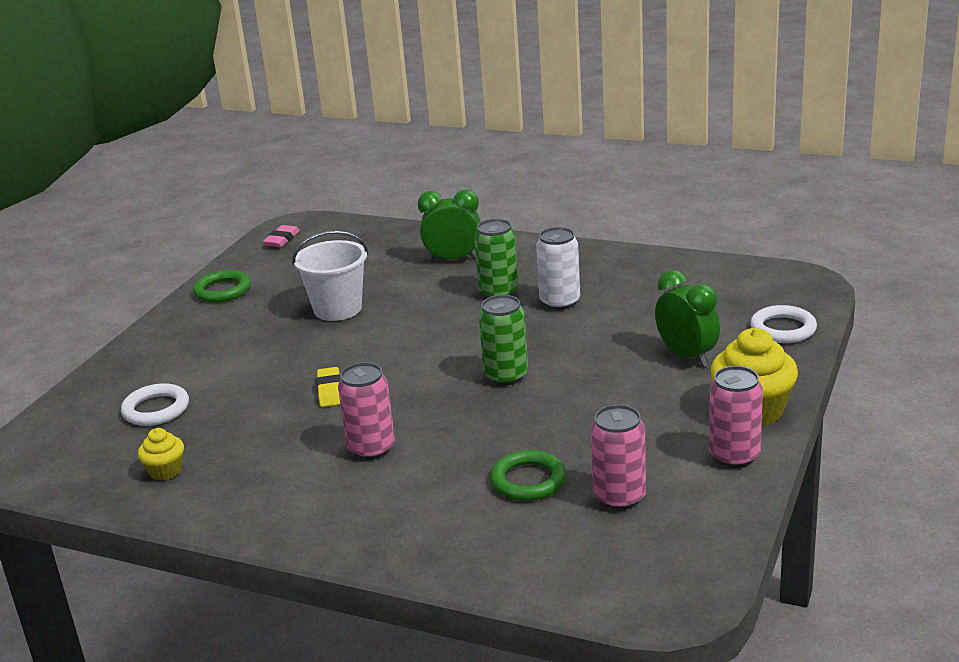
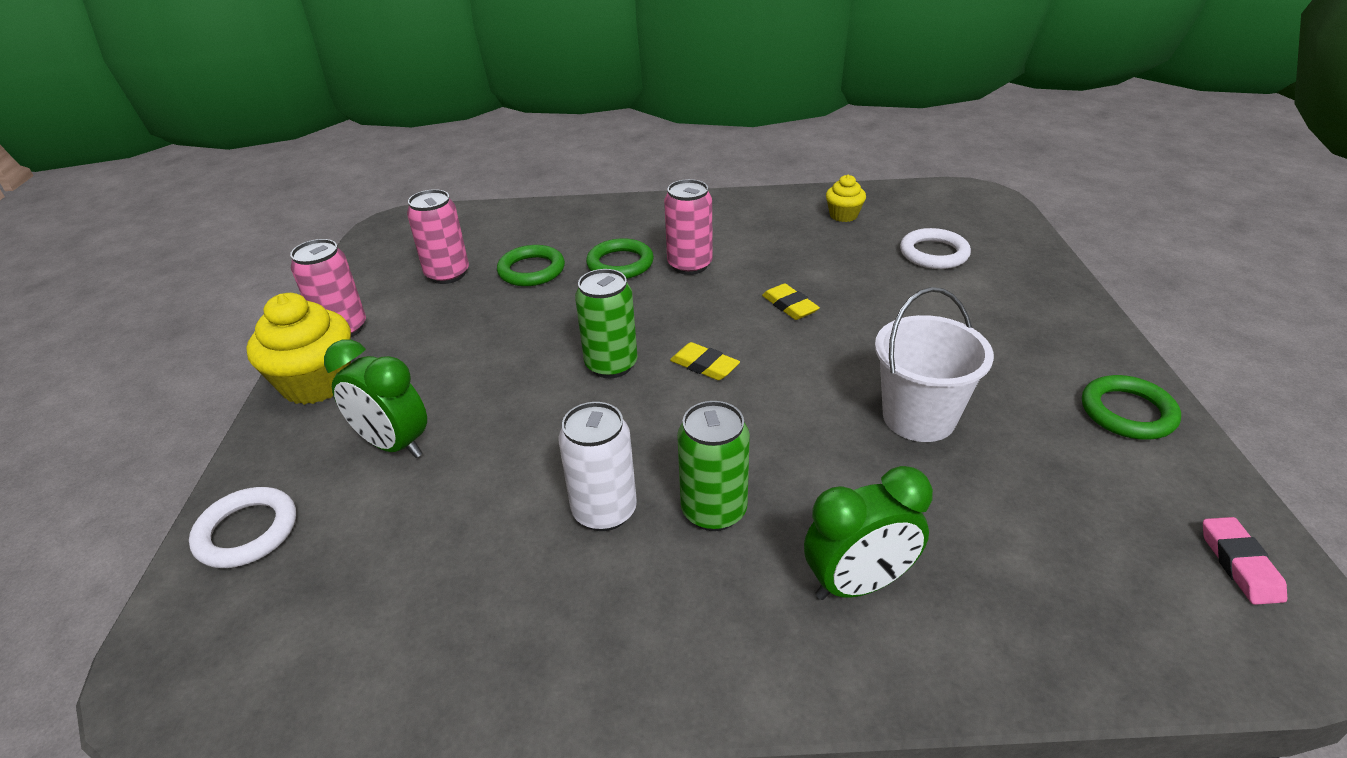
camera: 155 degrees right, 10 degrees up
(435, 466) = (620, 264): none -> green ring
(438, 362) = (704, 366): none -> yellow eraser

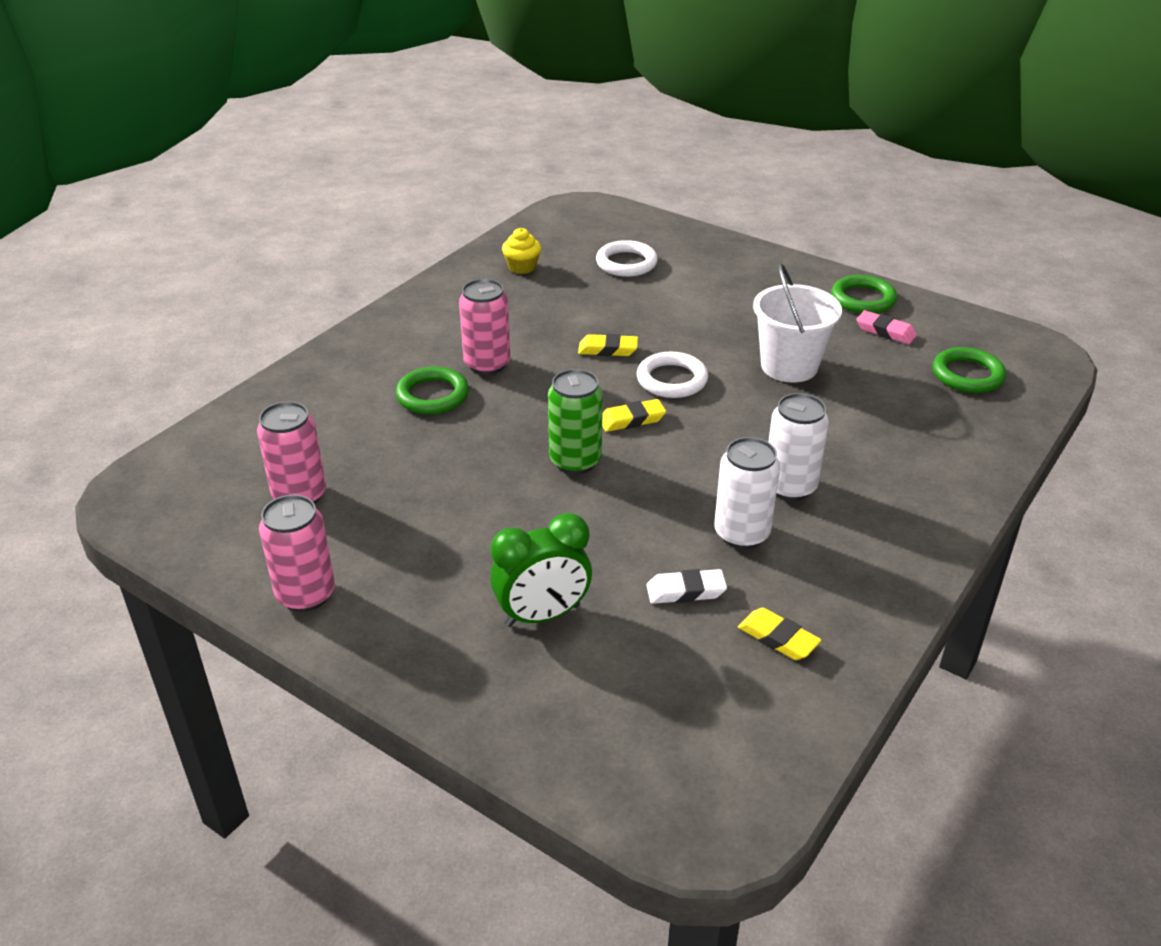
camera: 55 degrees left, 0 degrees up
(247, 532) = (567, 738): white ring -> white ring (672, 380)
(316, 383) = (383, 638): yellow cupcake -> none
(462, 612) = (778, 638): none -> yellow eraser
(487, 513) = (686, 591): none -> white eraser
(531, 270) = (370, 445): green ring -> green ring (967, 375)
(714, 511) = (790, 487): green can -> white can
(858, 584) = (903, 463): green clock -> none
(1239, 564) = (997, 341): pink eraser -> pink eraser (885, 331)

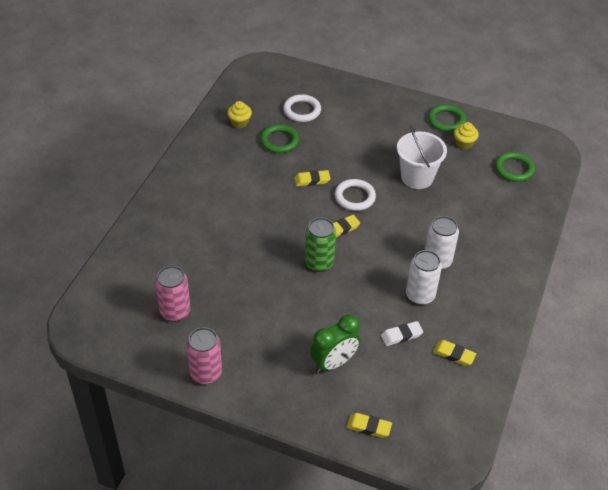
camera: 15 degrees left, 10 degrees up
(432, 395) = (222, 230): green ring -> green ring (279, 141)
(487, 364) = (246, 202): pink can -> none
(568, 735) = (369, 427): none -> yellow eraser
(885, 331) = (464, 143): pink eraser -> yellow cupcake

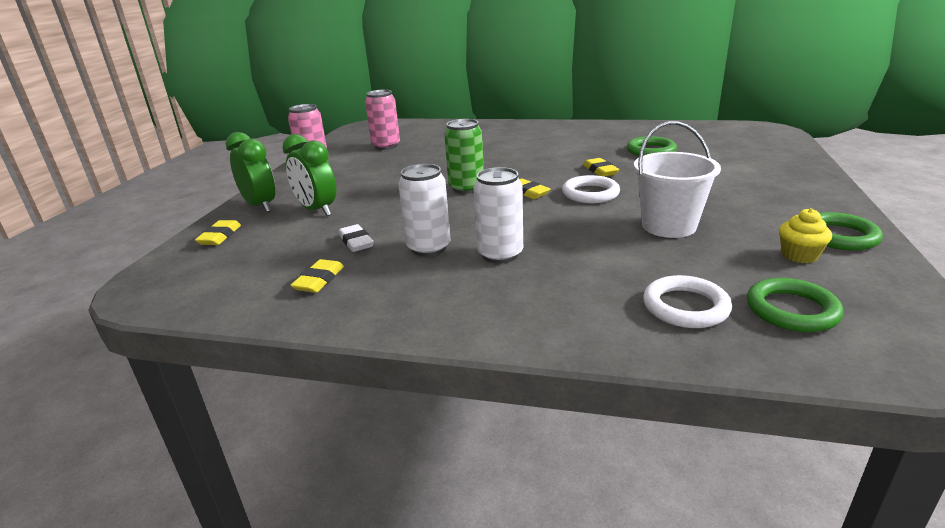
camera: 85 degrees right, 20 degrees down
(239, 122) = (660, 134): yellow cupcake -> none
(302, 110) = (719, 153): white ring -> white ring (685, 307)
(310, 406) = (260, 206): none -> green clock

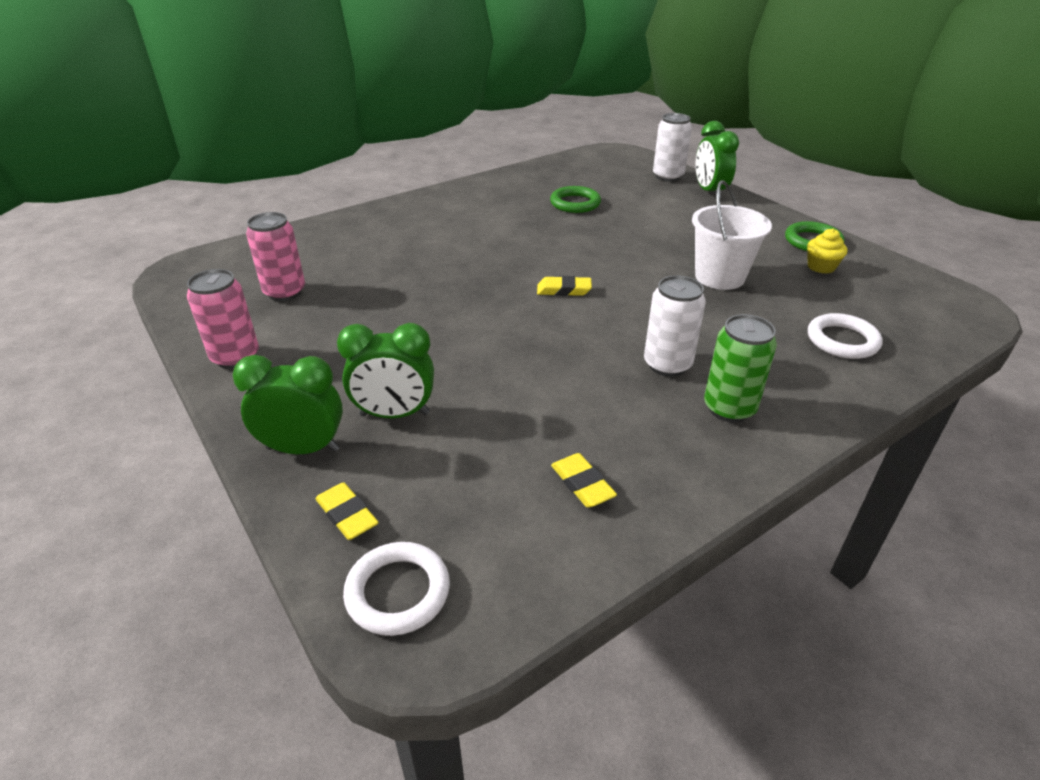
camera: 50 degrees left, 10 degrees up
(356, 242) = (524, 425): white eraser -> none
(428, 248) = (602, 391): white can -> white can (668, 176)
(466, 188) = (499, 310): green can -> green can (729, 408)
(590, 193) = (614, 269): white ring -> white ring (398, 592)
(600, 171) = (576, 241): yellow eraser -> none
(791, 310) = (883, 312): green ring -> none
(802, 173) = (709, 192): none -> green clock

